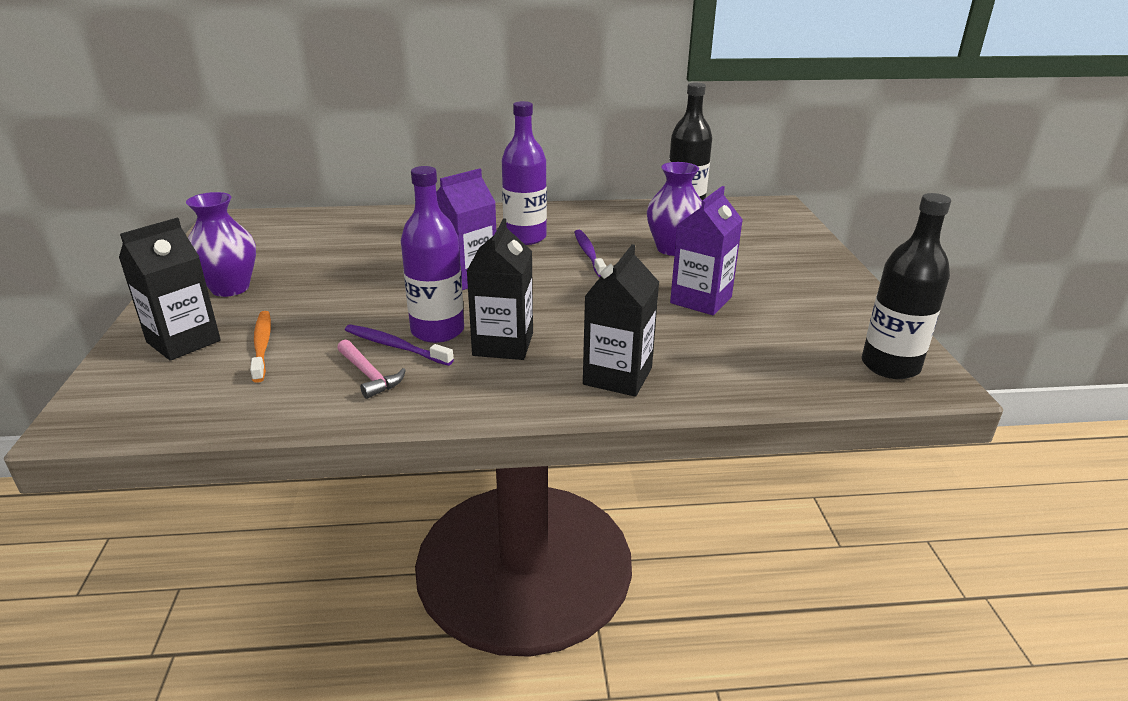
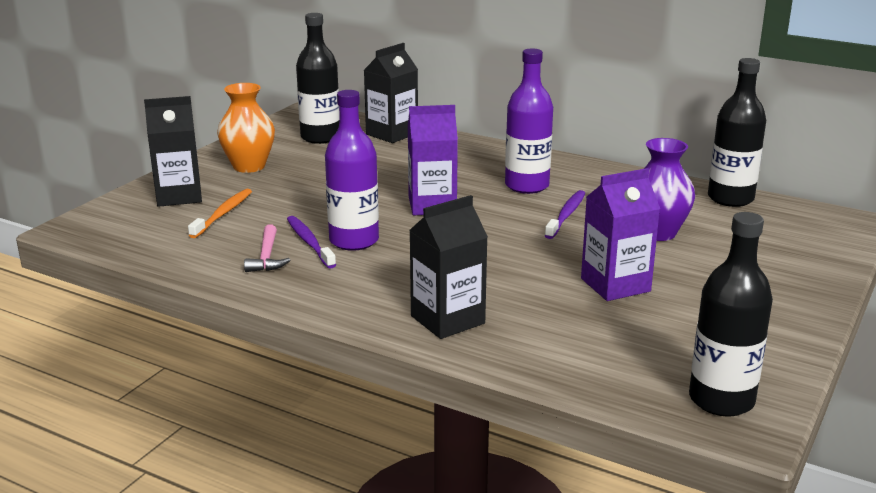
camera: 35 degrees right, 5 degrees down
(230, 288) = (249, 166): purple vase -> orange vase
(274, 240) = (320, 137): none -> black bottle
(503, 344) = (390, 266): black carton -> black carton (392, 134)

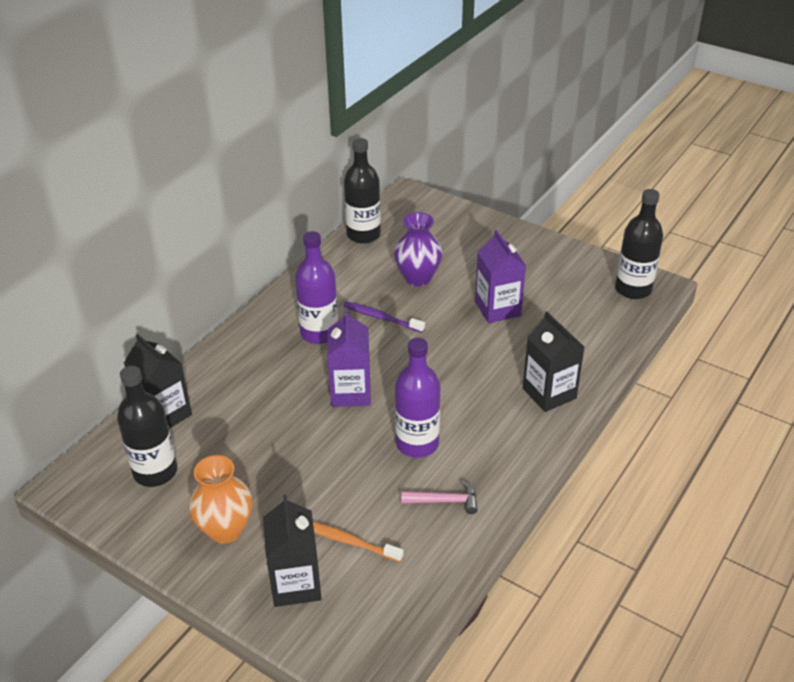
camera: 85 degrees left, 15 degrees up
(309, 242) = (418, 473): purple toothbrush -> none

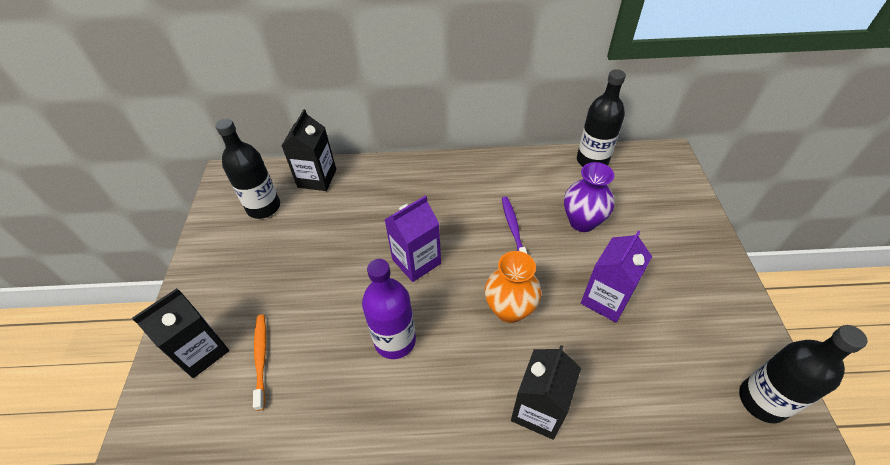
camera: 55 degrees right, 10 degrees up
(225, 529) = (233, 276): orange vase -> orange vase (509, 309)
(319, 333) = (461, 204): purple bottle -> none
(445, 501) = (344, 403): pink hammer -> none

